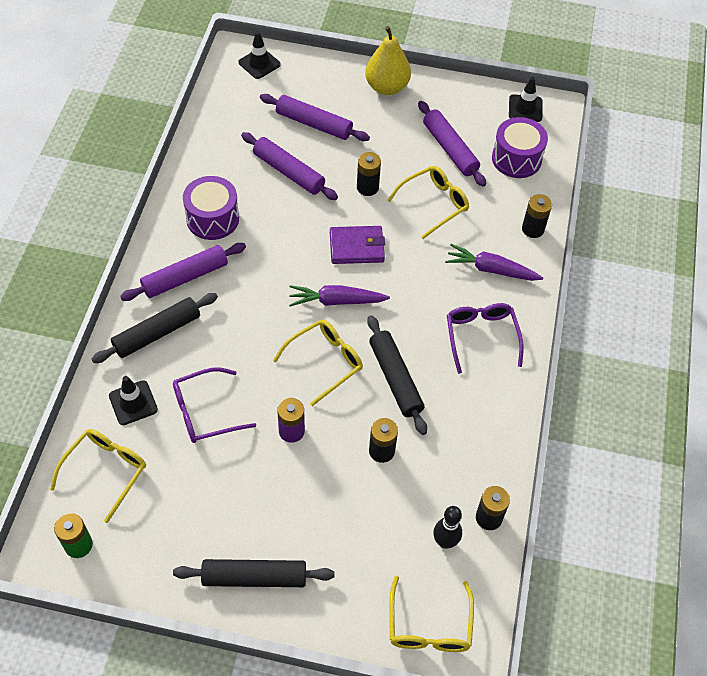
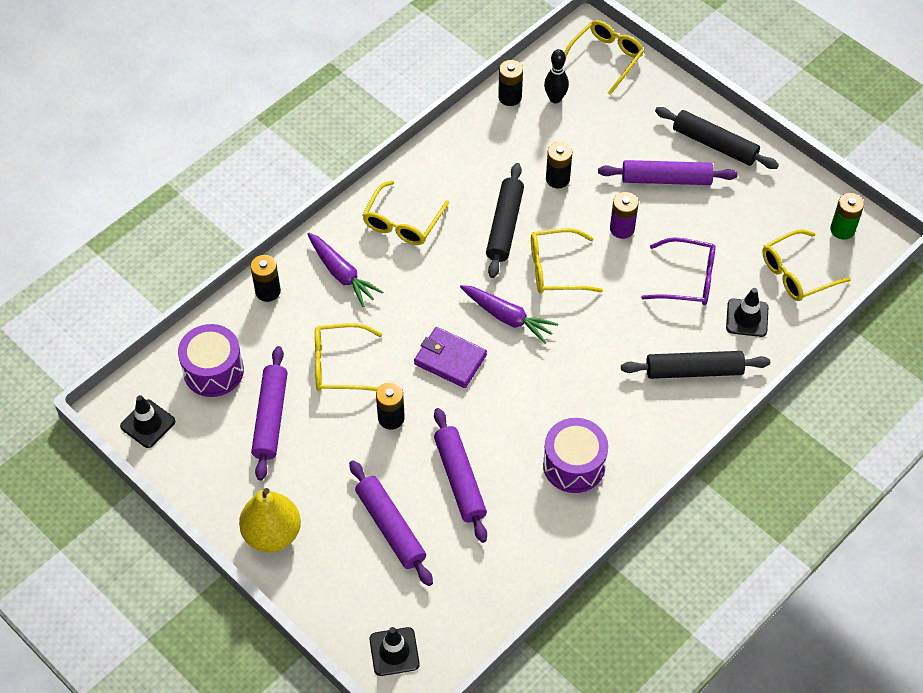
camera: 145 degrees left, 0 degrees up
(185, 277) = (637, 413): purple rolling pin -> purple rolling pin (666, 179)
(481, 337) = (403, 222): purple glasses -> yellow glasses

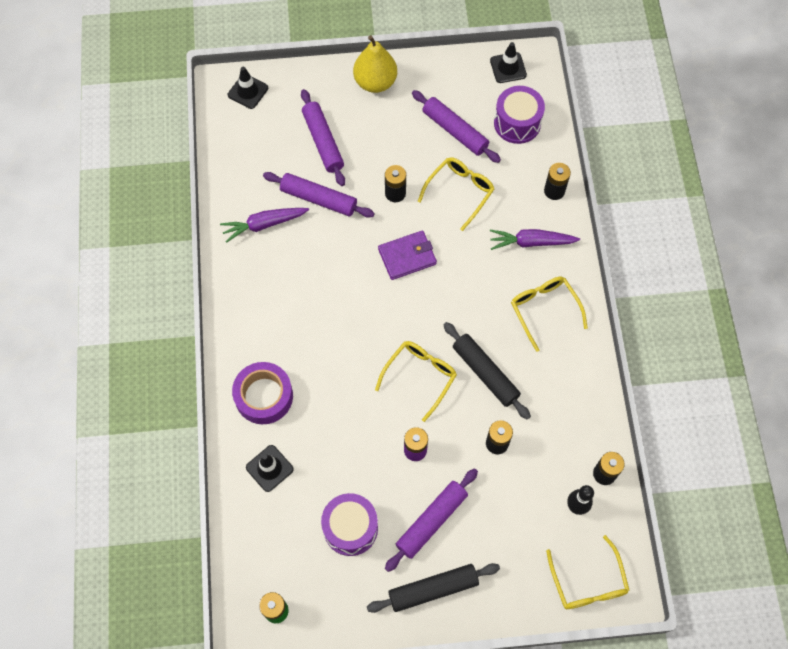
camera: 130 degrees right, 10 degrees up
(391, 527) = (323, 142): purple rolling pin -> purple rolling pin turned 60 degrees clockwise
(507, 317) = (408, 315): purple carrot -> purple carrot (264, 224)
(574, 465) = (268, 268): purple drum -> purple drum (350, 528)
(686, 279) = (335, 456): purple glasses -> none
(694, 370) = (264, 396): black rolling pin -> purple tape
(797, 273) = (271, 539): yellow glasses -> none

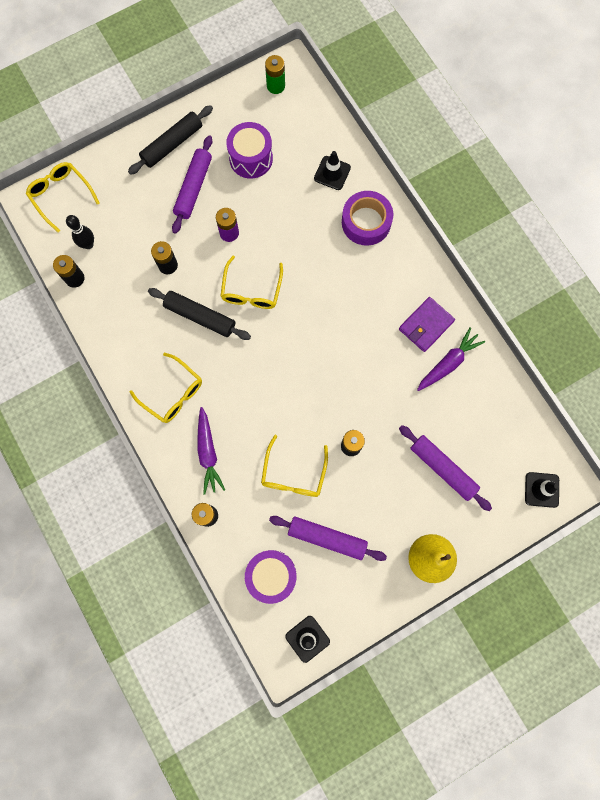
camera: 155 degrees right, 10 degrees up
(318, 199) = (415, 408): purple rolling pin -> none
(407, 256) = (311, 389): purple wallet -> purple wallet (426, 325)
(531, 242) = (208, 452): purple carrot -> purple carrot turned 105 degrees clockwise

